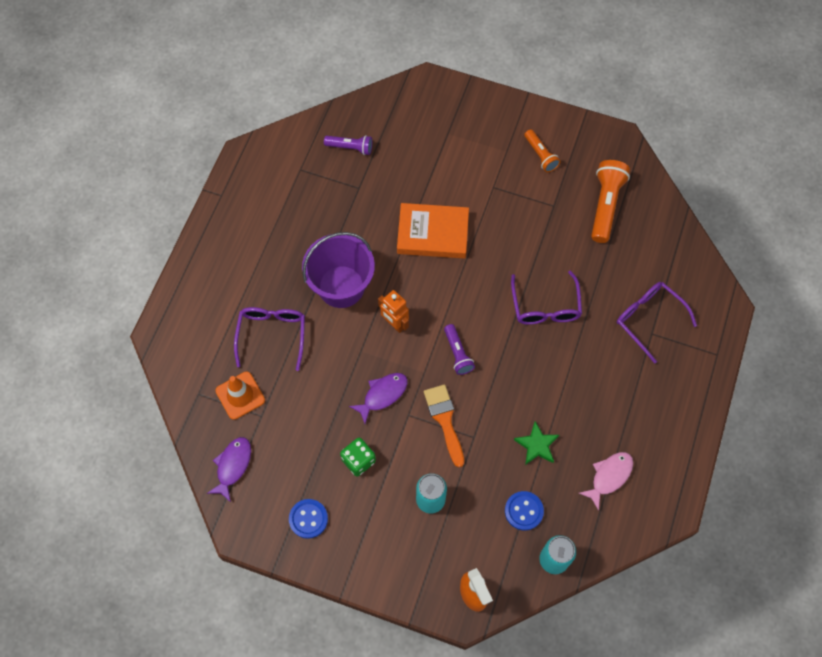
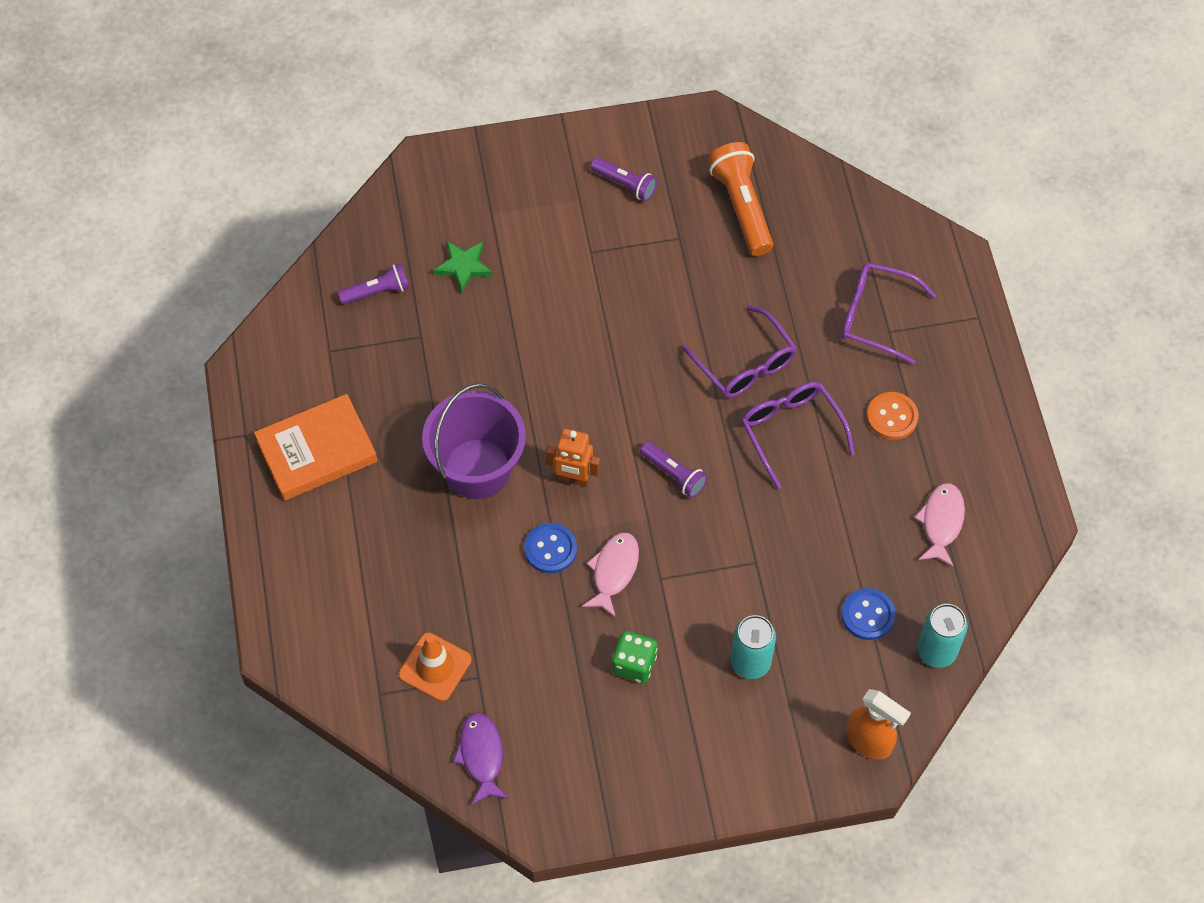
camera: 30 degrees left, 5 degrees down
(272, 335) = (427, 572): purple glasses -> purple glasses (791, 431)
(308, 519) = (617, 766): blue button -> blue button (550, 549)
(382, 395) = (613, 571): purple fish -> pink fish
(432, 233) = (551, 346): orange book -> orange book (317, 451)
(444, 420) = (708, 561): orange brush -> none
(537, 445) = (836, 531): green star -> green star (463, 267)
(540, 155) = (625, 184): orange flashlight -> purple flashlight
(619, 390) = (892, 417): none -> orange button

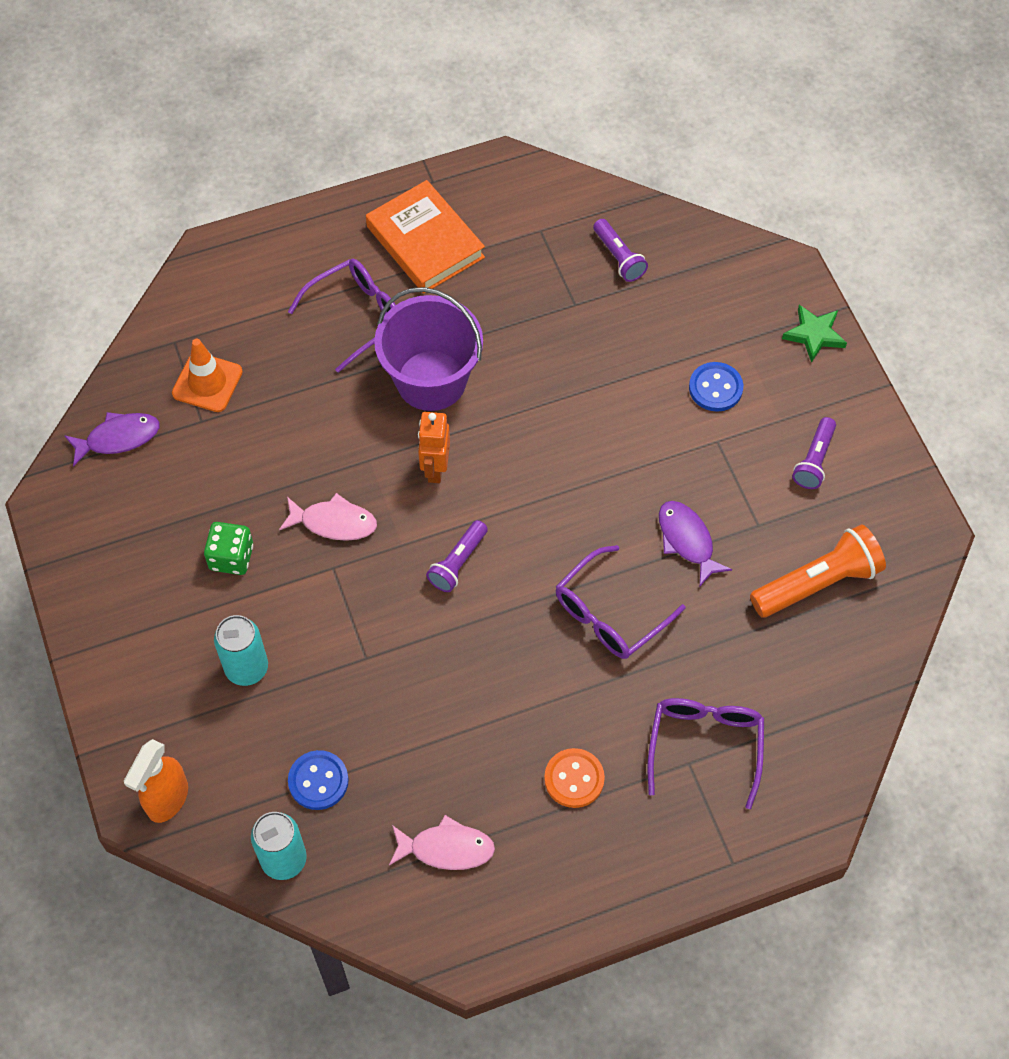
camera: 80 degrees right, 0 degrees up
(463, 267) = (667, 327): green star -> green star (814, 335)
(550, 549) = (350, 461): blue button -> blue button (715, 388)
(684, 293) = (687, 540): none -> purple fish
(791, 431) = (534, 673): purple glasses -> purple glasses (357, 316)

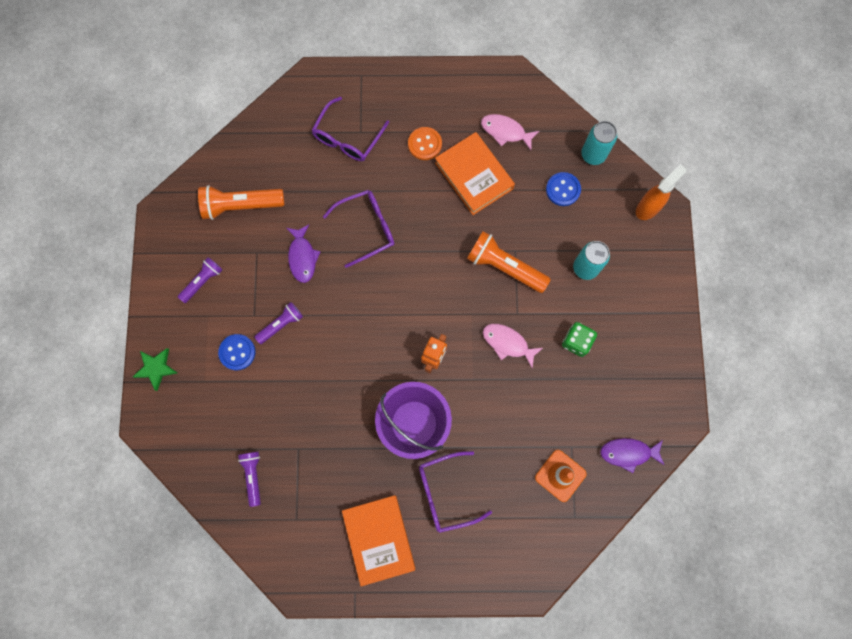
camera: 160 degrees left, 15 degrees up
(374, 628) = (504, 267): none -> orange flashlight
(458, 562) = (442, 290): purple flashlight -> purple flashlight (281, 324)
(473, 754) = (474, 176): none -> orange book

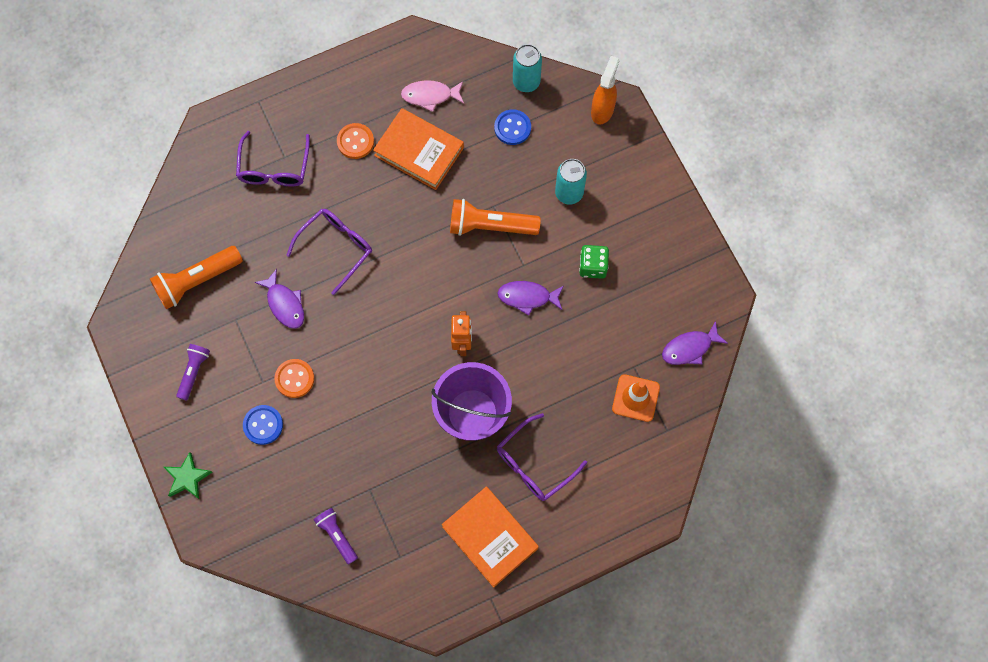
camera: 25 degrees left, 5 degrees down
(281, 324) = (294, 379): purple flashlight -> orange button
(507, 343) = (527, 297): pink fish -> purple fish

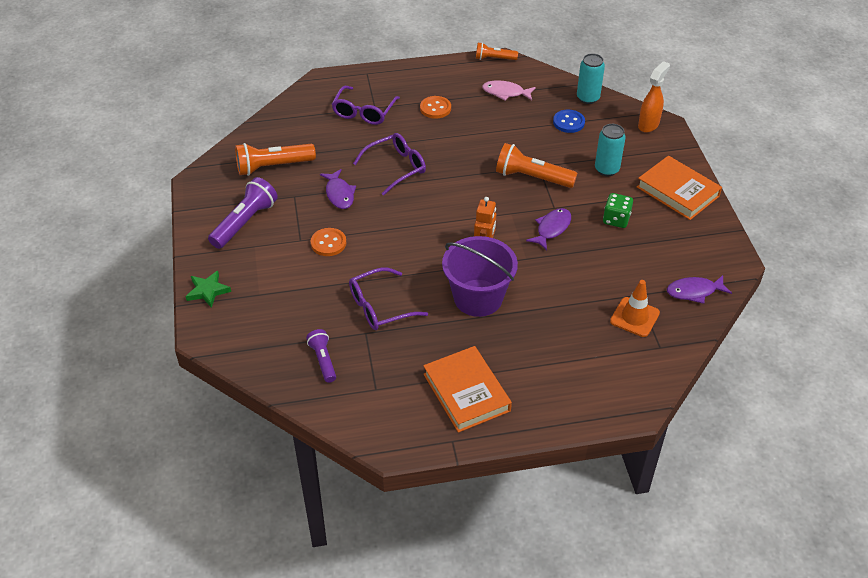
camera: 15 degrees right, 25 degrees down
(194, 372) = (245, 222): purple flashlight -> purple flashlight, size x1.67
(263, 425) = (288, 268): blue button -> none
(403, 39) = (494, 59): none -> orange flashlight
(419, 151) = (485, 123): orange book -> orange book (677, 191)
(527, 297) = (552, 228): purple fish -> purple fish turned 105 degrees clockwise
(534, 464) = (525, 346): purple glasses -> purple glasses (379, 307)

